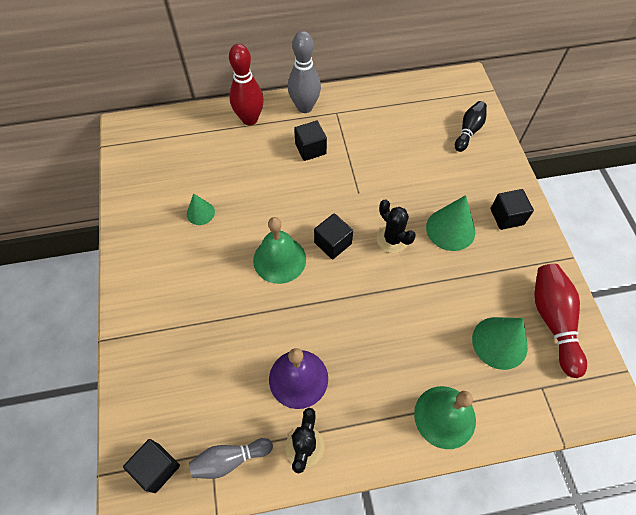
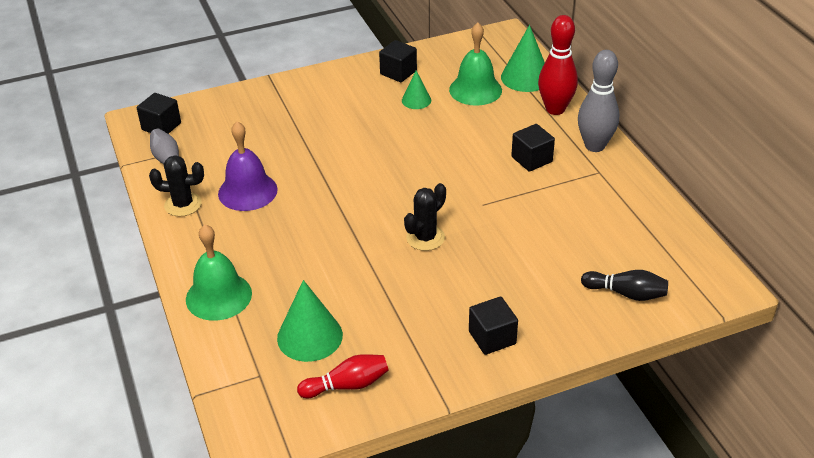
camera: 80 degrees right, 20 degrees down
(279, 259) = (375, 159): green bell -> green bell (475, 90)
(333, 243) = (406, 193): black cube -> black cube (398, 72)
(450, 229) = (455, 285): green cone -> green cone (525, 77)
(553, 321) = (347, 385): red bowling pin -> red bowling pin, size x0.66

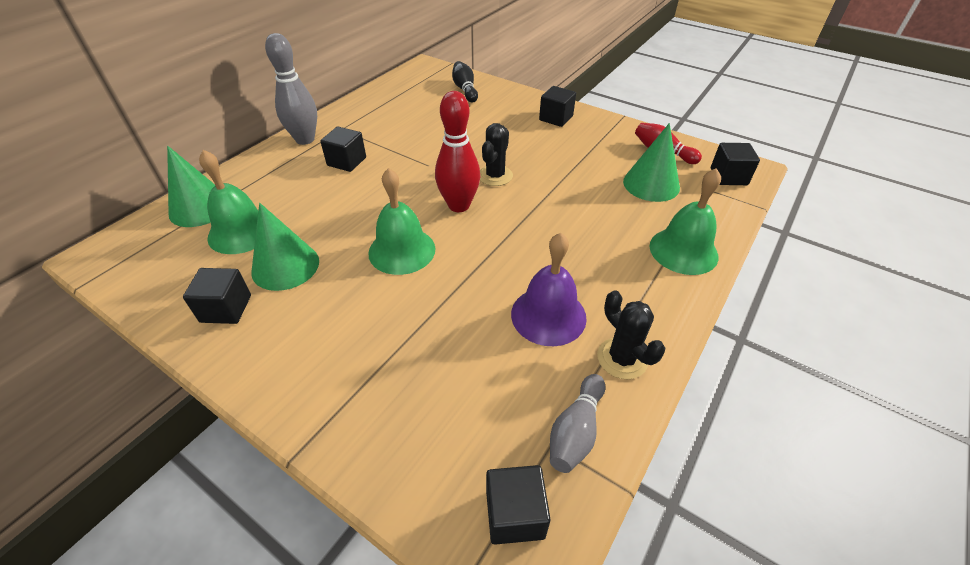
camera: 125 degrees left, 5 degrees up
(259, 407) = (728, 176): none -> black cube
(379, 152) = (402, 250): none -> green bell
(416, 100) = (285, 266): green cone -> green cone, size x1.71
(425, 238) = (495, 176): black cactus -> black cactus turned 75 degrees counterclockwise
(555, 109) = (256, 173): red bowling pin -> red bowling pin (459, 205)

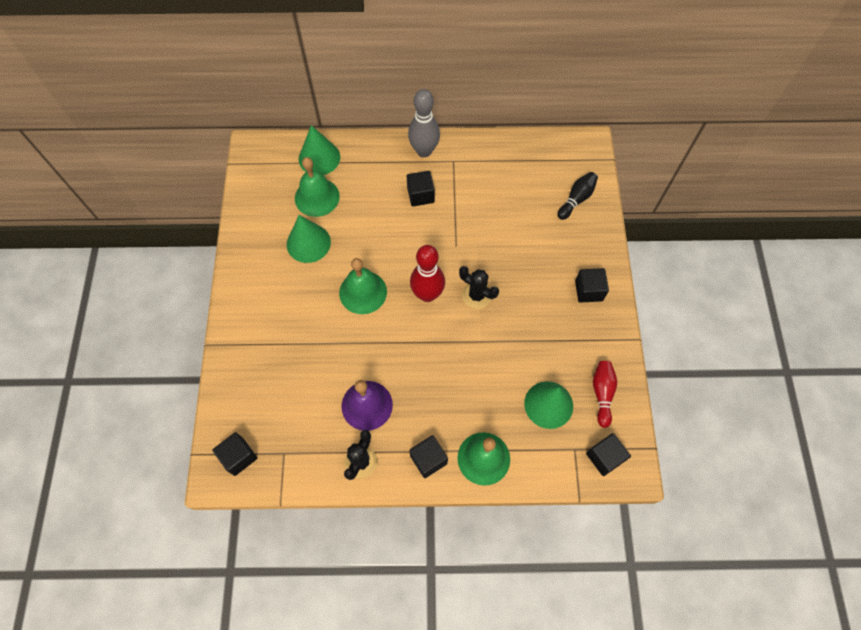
camera: 55 degrees right, 20 degrees up
(226, 308) = (262, 242): black cube -> black cube (428, 459)
(495, 176) = (476, 295): black cactus -> black cactus turned 45 degrees clockwise
(575, 431) = (298, 461): grey bowling pin -> none

